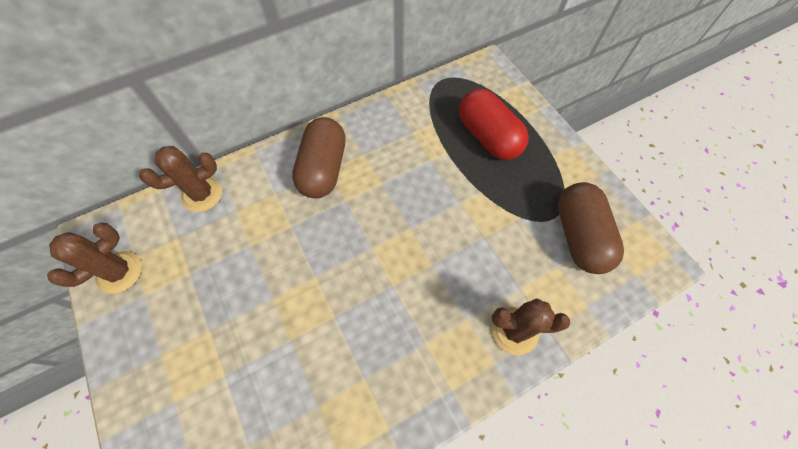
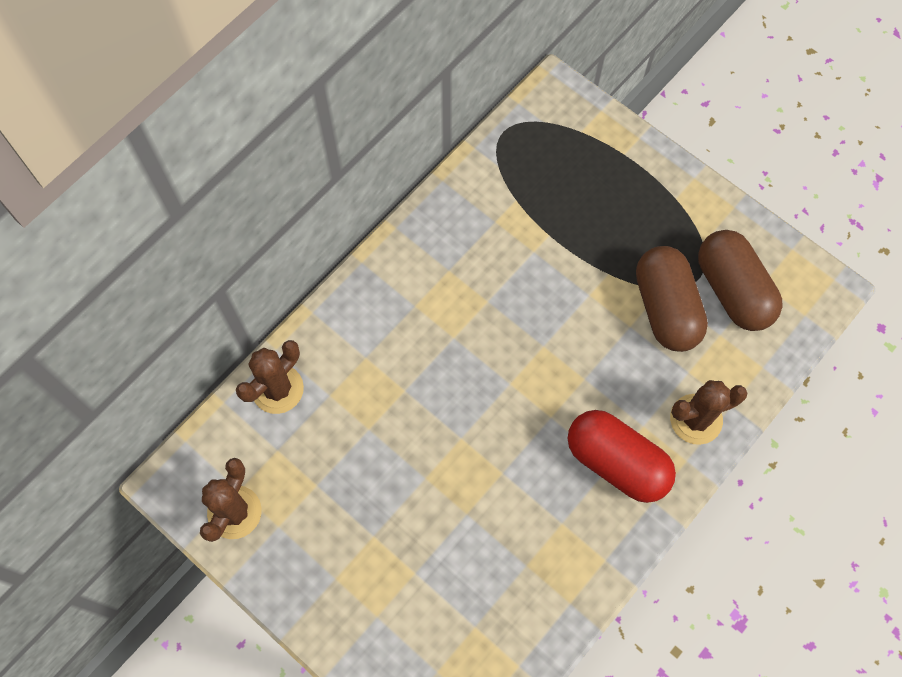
camera: 20 degrees left, 5 degrees up
(323, 169) = (409, 306): brown capsule -> brown capsule (666, 308)
(488, 137) = (590, 197): red capsule -> red capsule (617, 462)

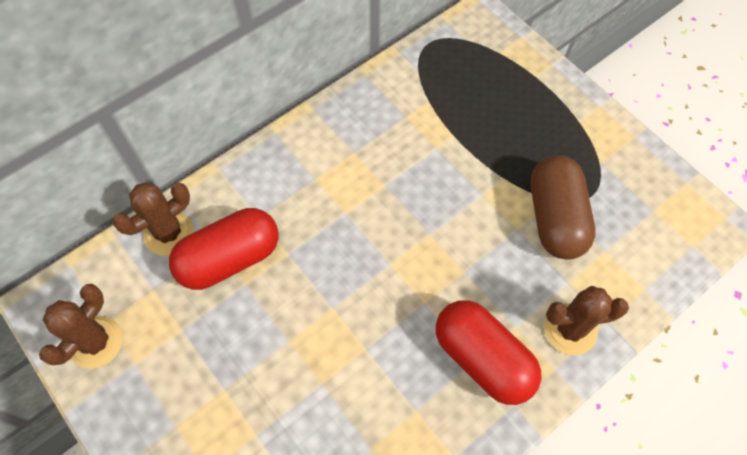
camera: 10 degrees right, 5 degrees down
(347, 405) = (229, 259): none -> red capsule
(732, 290) = (623, 212): brown capsule -> none

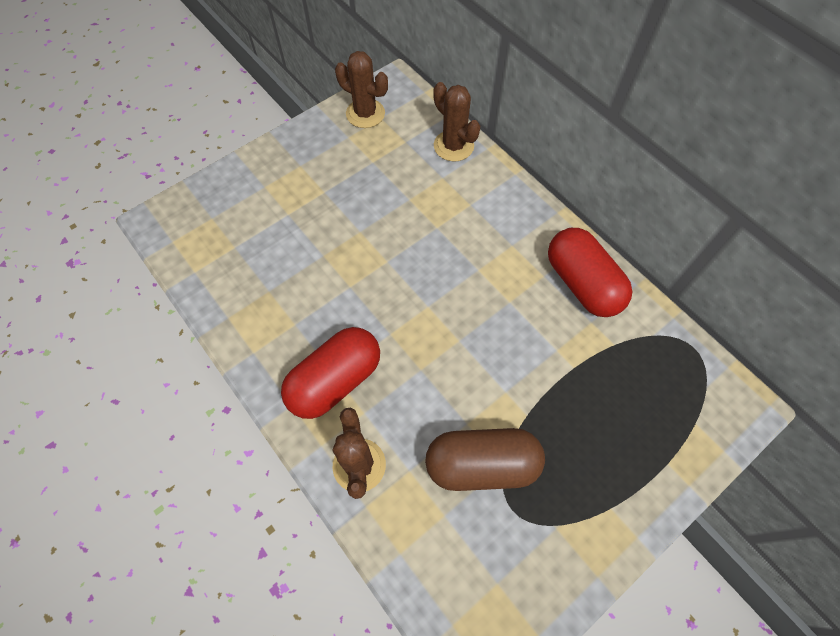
camera: 90 degrees right, 0 degrees up
(229, 259) = (431, 187): red capsule -> red capsule (582, 283)

